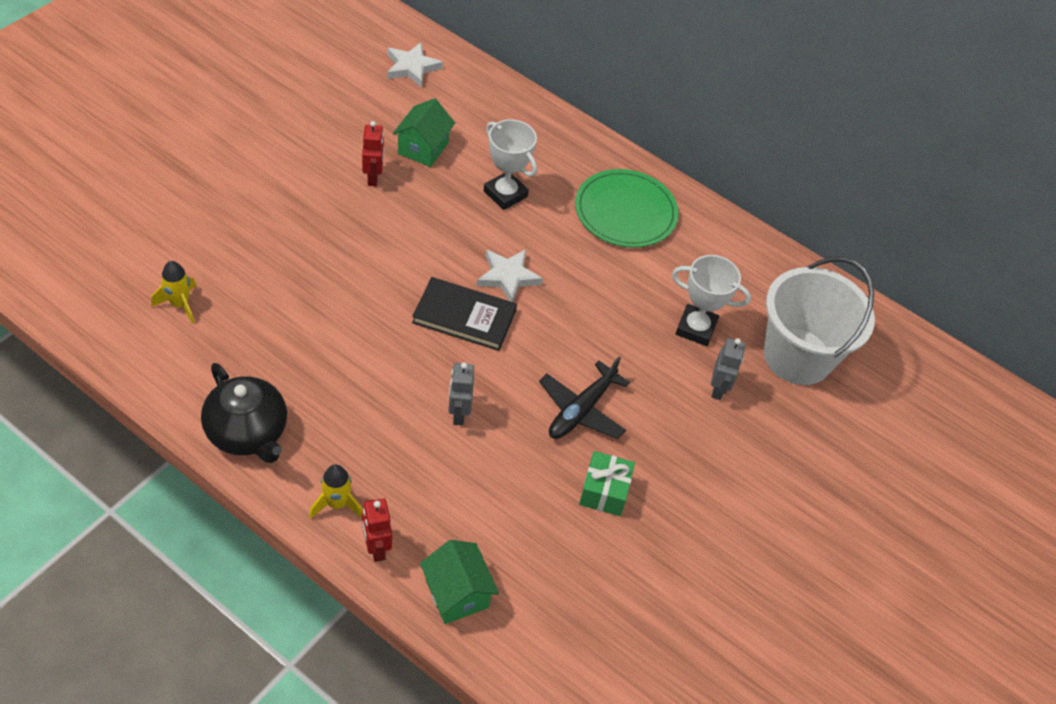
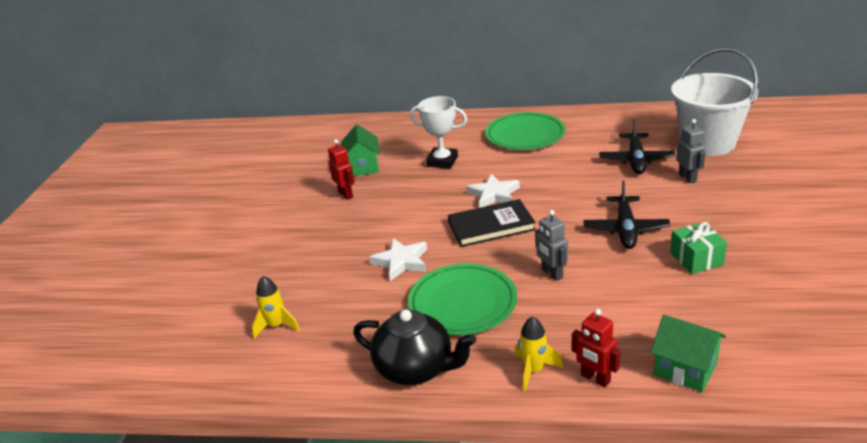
camera: 20 degrees left, 20 degrees down
(350, 390) = (462, 303): none -> green plate
(412, 67) = (311, 138): white star -> white star (401, 262)
(696, 328) = (636, 160): white trophy -> black plane

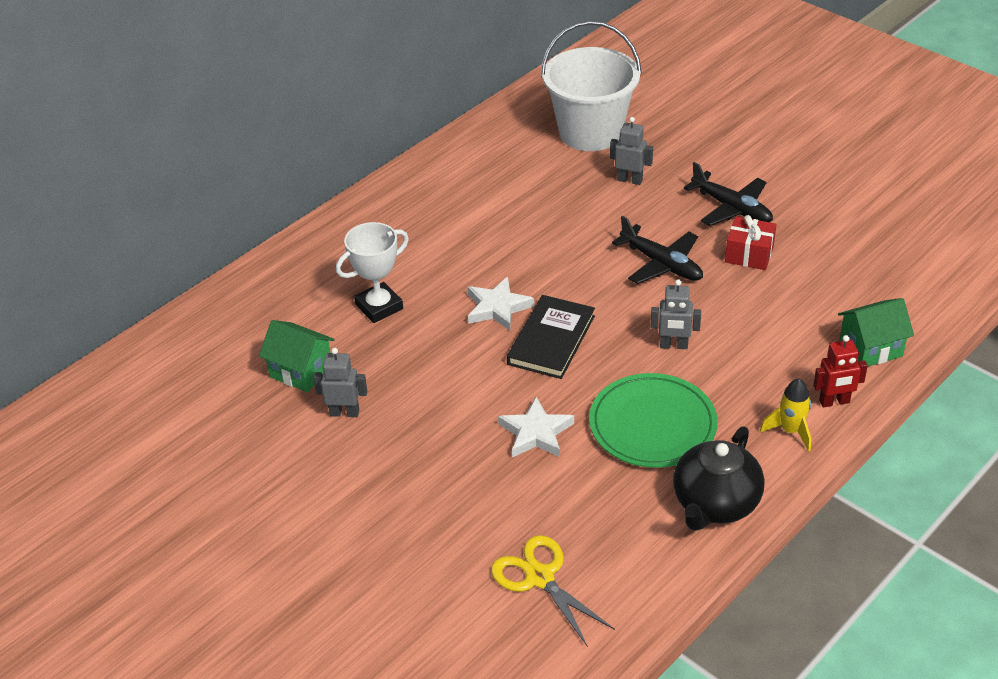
camera: 55 degrees left, 10 degrees up
(276, 326) = (540, 577): yellow rocket -> yellow scissors
(346, 194) = (344, 412): red robot -> grey robot
(416, 369) = (715, 504): black teapot -> black teapot turned 150 degrees clockwise
(525, 135) = (410, 222): green plate -> none
(636, 160) = (561, 188): black plane -> black plane (731, 208)
(696, 259) = (749, 254): green gift -> red gift

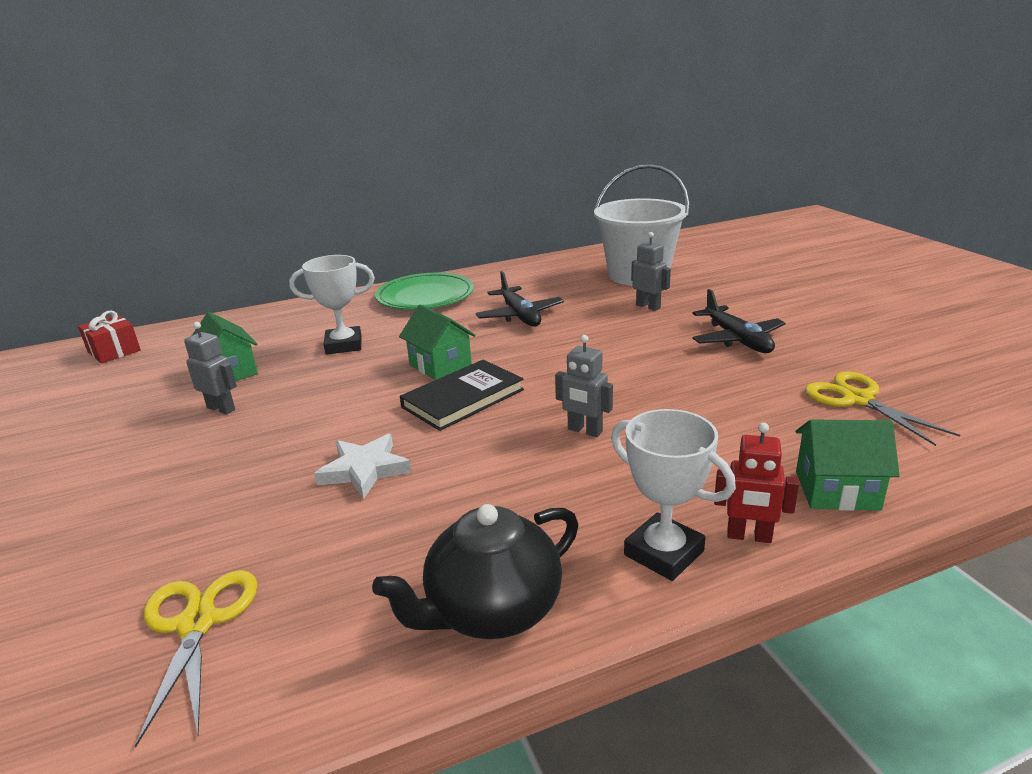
camera: 25 degrees right, 15 degrees down
(497, 307) = (440, 365): white star -> green house
(652, 425) = (494, 497): green plate -> green plate (425, 296)
(661, 264) = (629, 365): black plane -> black plane (520, 315)
(749, 254) = (731, 375): red gift -> red gift (114, 351)
(790, 431) = (664, 553): yellow rocket -> white trophy
(851, 256) = (857, 399): none -> yellow scissors

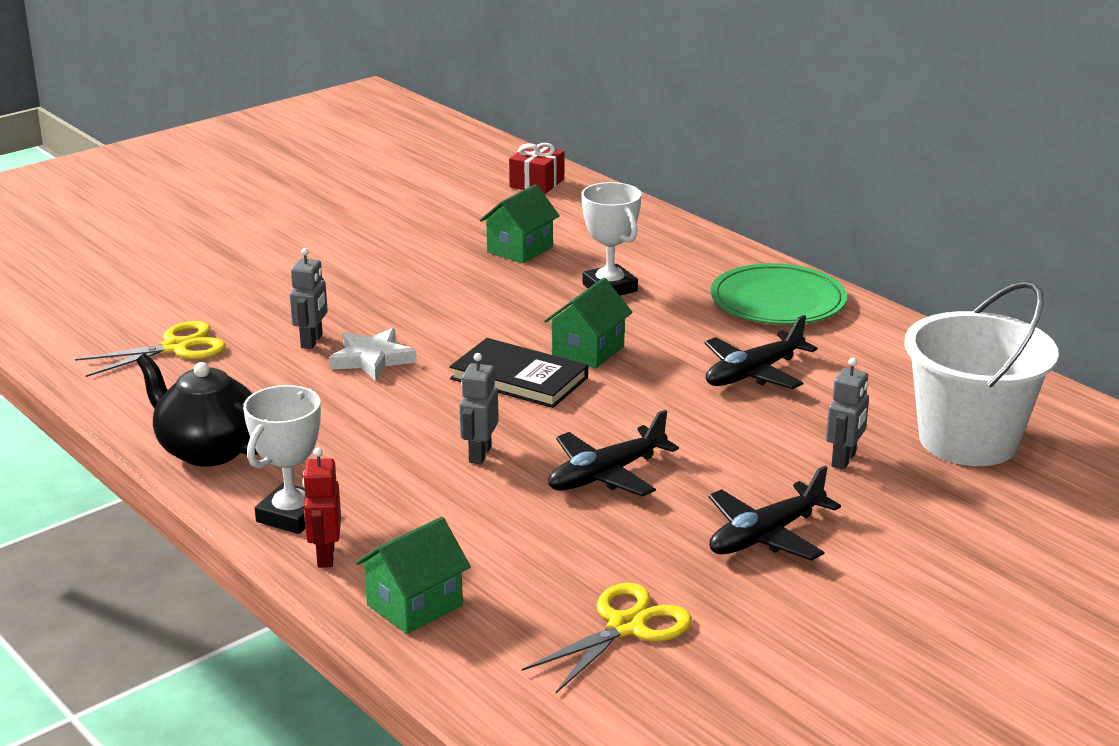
camera: 70 degrees right, 0 degrees up
(221, 408) = (449, 268): grey robot -> grey robot (312, 341)
(639, 381) = (606, 475): none -> black plane
(836, 490) = (415, 605): green house -> green house turned 60 degrees clockwise

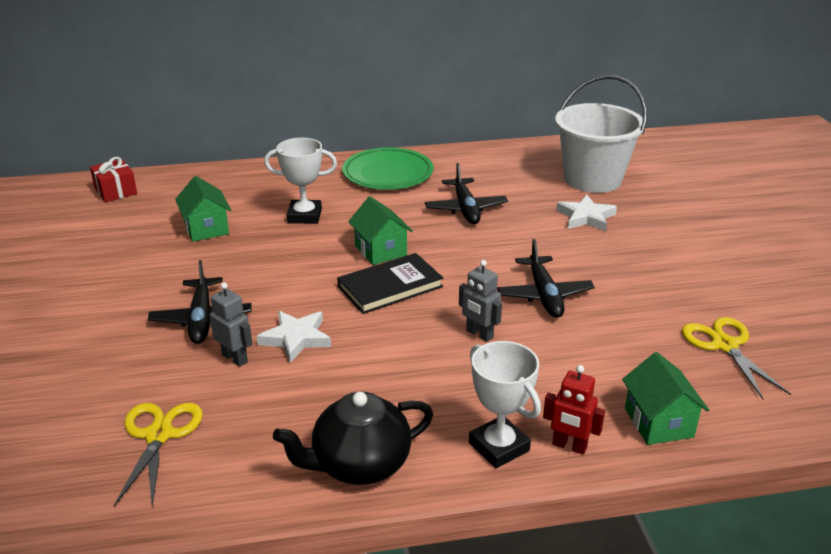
camera: 60 degrees left, 5 degrees up
(766, 536) = (650, 267): black plane -> black plane (201, 319)
(844, 460) = (586, 217): grey robot -> white star

